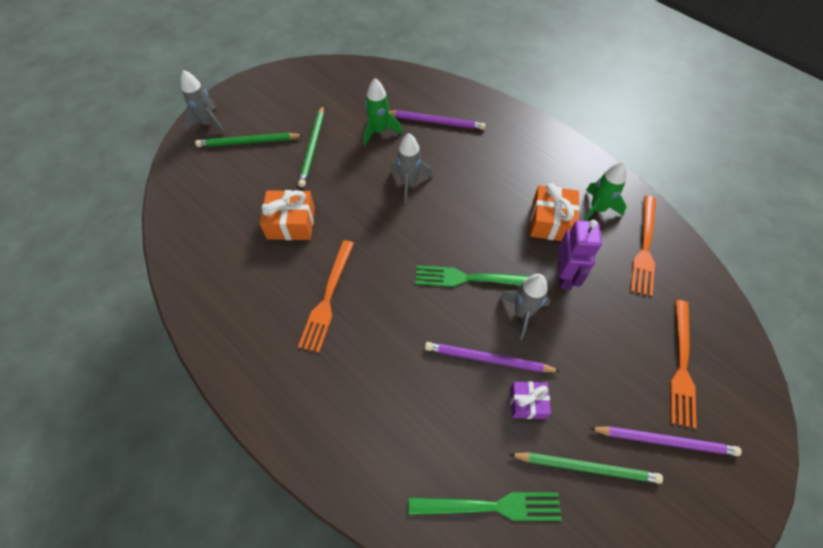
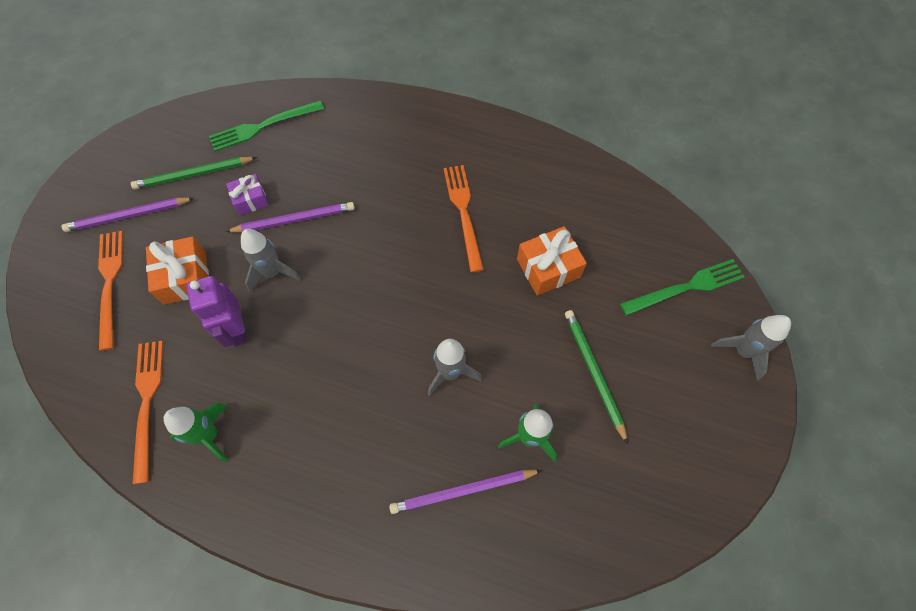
camera: 155 degrees right, 5 degrees up
(248, 142) = (673, 346): green pencil -> none
(471, 278) = (335, 286): green fork -> green fork (686, 287)
(551, 221) = (264, 392): orange gift -> orange gift (185, 277)

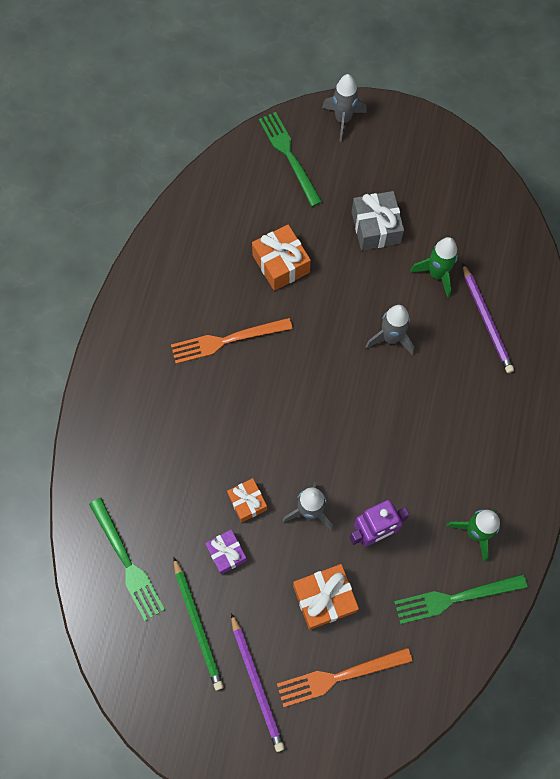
camera: 95 degrees left, 5 degrees up
(147, 403) = (455, 598): orange fork -> green fork
(294, 220) = (247, 502): purple pencil -> orange gift
(593, 373) = (375, 227): green pencil -> grey gift

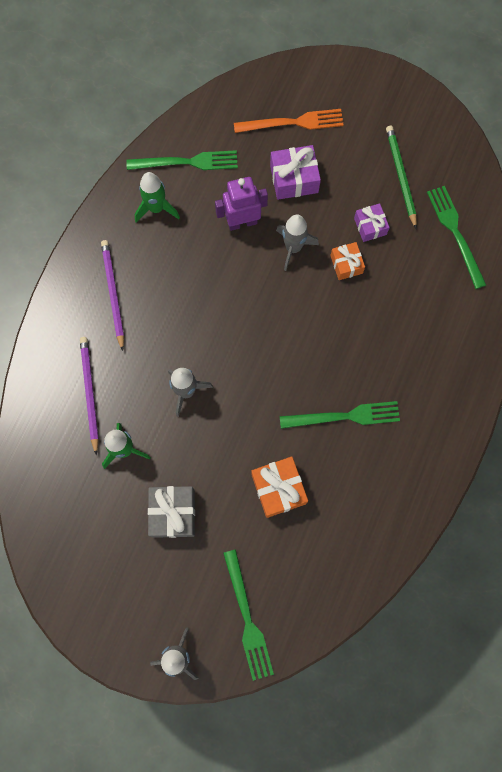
camera: 170 degrees left, 5 degrees up
(227, 340) = (344, 416): orange fork -> green fork
(257, 683) = (358, 128): purple pencil -> purple pencil (113, 294)
(324, 598) = (294, 179): orange gift -> purple gift

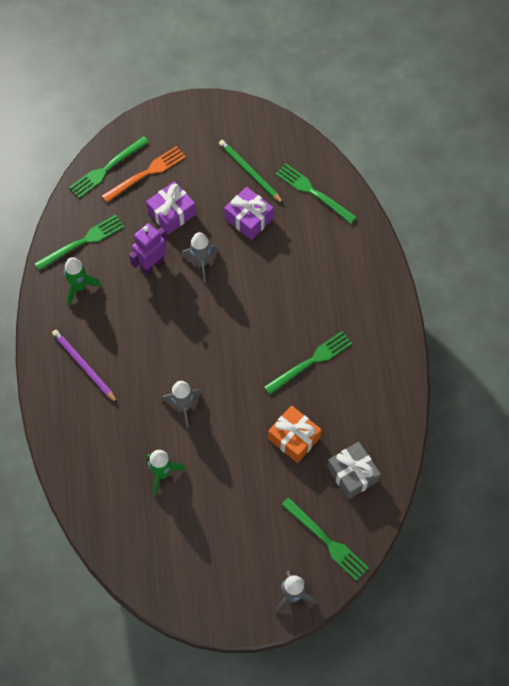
camera: 30 degrees left, 10 degrees down
(90, 393) = (110, 447): purple pencil -> none
(173, 513) = (227, 498): grey gift -> grey gift (352, 474)
(256, 97) = (107, 168): none -> green fork
(346, 264) = (247, 254): orange gift -> none
(370, 226) = (249, 219): purple gift -> purple gift, size x1.56

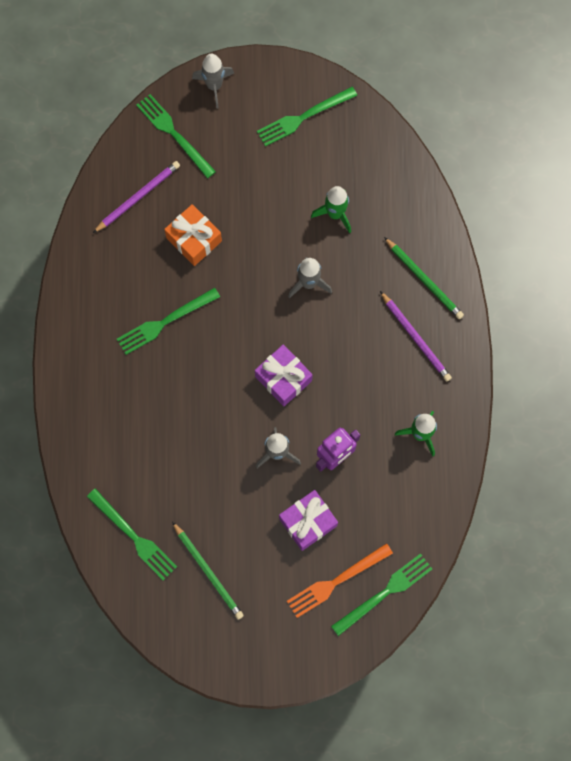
camera: 175 degrees left, 10 degrees up
(76, 418) = (424, 280): none -> green pencil
(82, 242) = (416, 492): green fork -> green fork (304, 117)
(249, 219) = (216, 507): purple gift -> purple gift (283, 378)
(352, 474) = (138, 197): grey gift -> purple pencil

